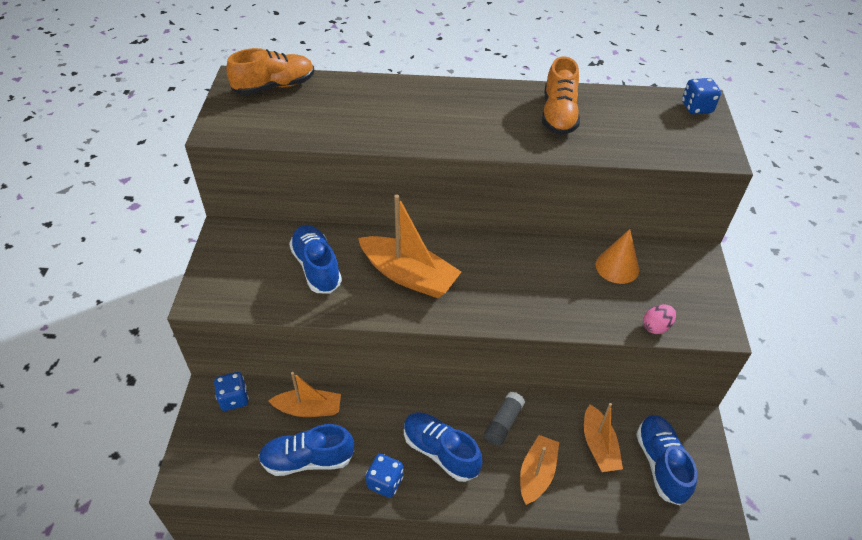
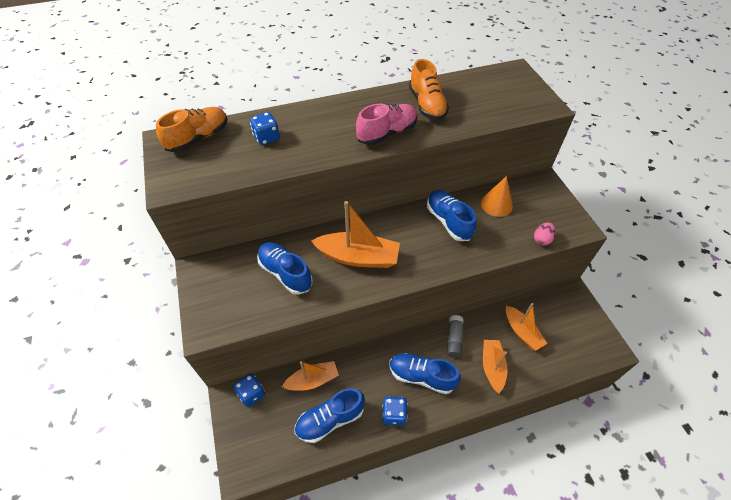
camera: 20 degrees left, 5 degrees up
(490, 135) = (387, 133): none -> pink shoe
(661, 464) = (565, 330): blue shoe -> blue shoe (448, 221)
(696, 108) = (514, 75): blue dice -> blue dice (267, 138)

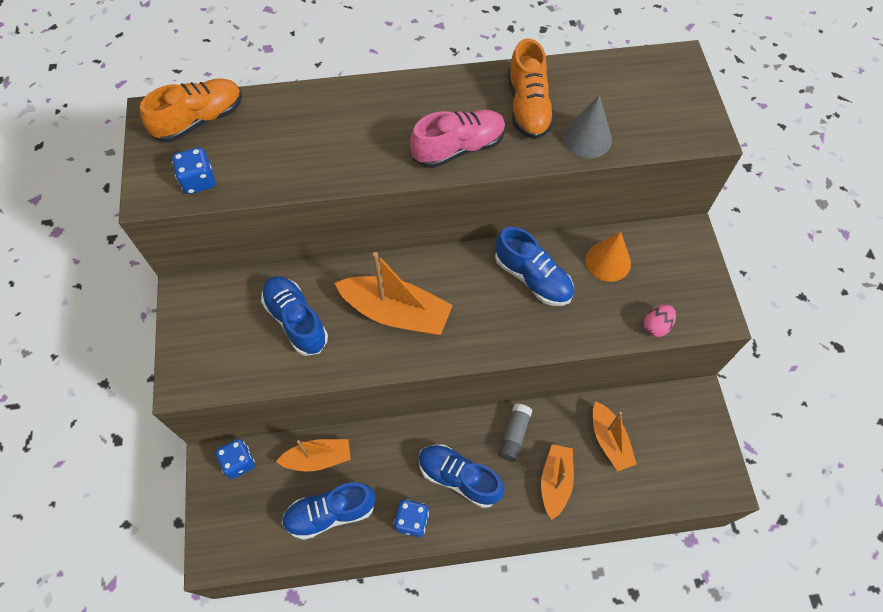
camera: 10 degrees right, 10 degrees up
(267, 138) = (291, 132): blue dice -> blue dice (199, 181)
(448, 221) = (532, 278): blue shoe -> blue shoe turned 150 degrees clockwise
(471, 117) = (587, 138): none -> grey cone

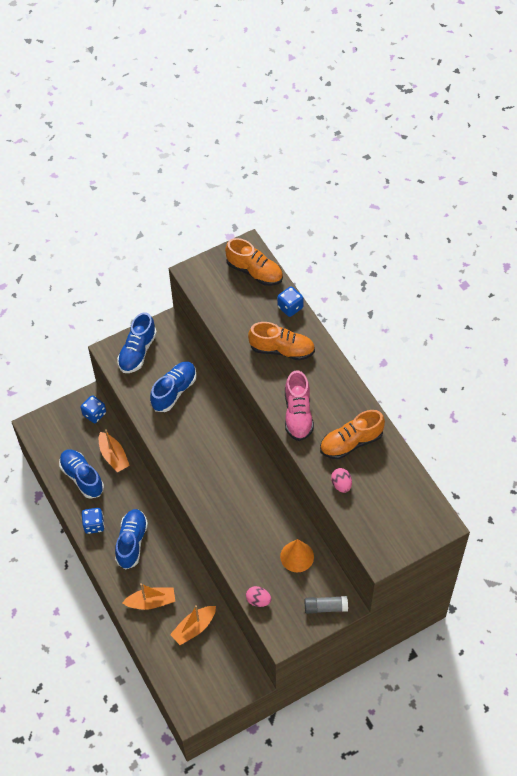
camera: 70 degrees right, 5 degrees down
(199, 181) = (212, 291): blue dice -> blue dice (290, 307)
(346, 132) = (282, 349): none -> orange shoe
(396, 313) = (202, 443): orange boat -> none
(458, 148) = (298, 414): pink shoe -> pink shoe turned 45 degrees clockwise
(514, 435) = (174, 566): grey glue stick -> grey glue stick (325, 607)
(532, 278) = (263, 513): blue shoe -> blue shoe (137, 351)
(587, 138) = (341, 485): grey cone -> pink egg

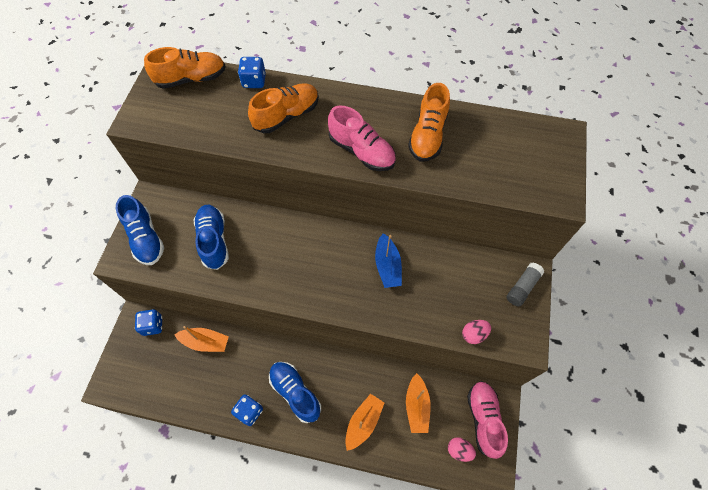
camera: 50 degrees left, 5 degrees up
(82, 477) = (197, 384): blue shoe -> none
(225, 680) = (483, 419): none -> pink shoe
(258, 509) = (387, 266): none -> blue boat
(297, 556) = (457, 271): orange cone -> none
(341, 485) = (463, 172): pink egg -> pink egg (459, 450)

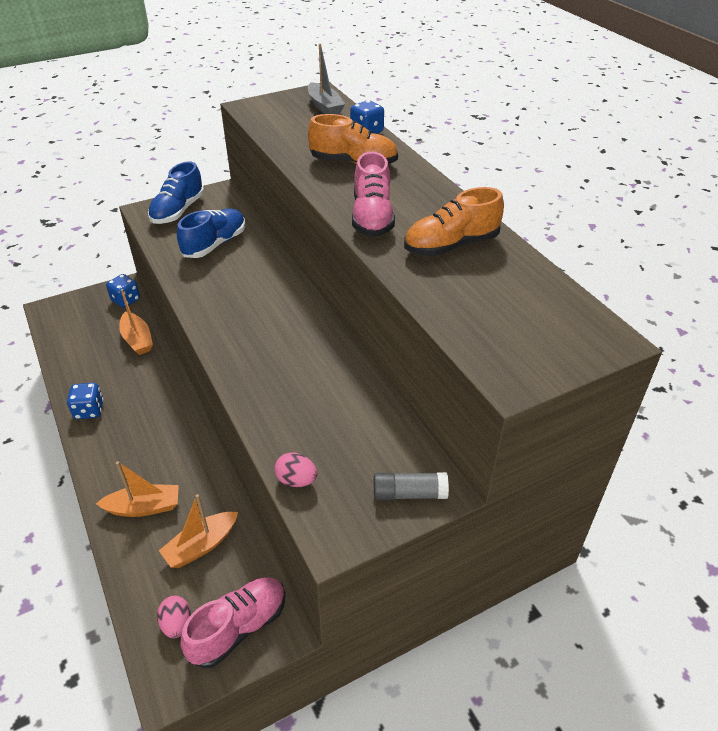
camera: 50 degrees right, 20 degrees down
(191, 79) = (325, 107): orange shoe -> grey boat
(295, 393) = (135, 432): blue shoe -> none
(387, 266) = (309, 364): blue boat -> none

